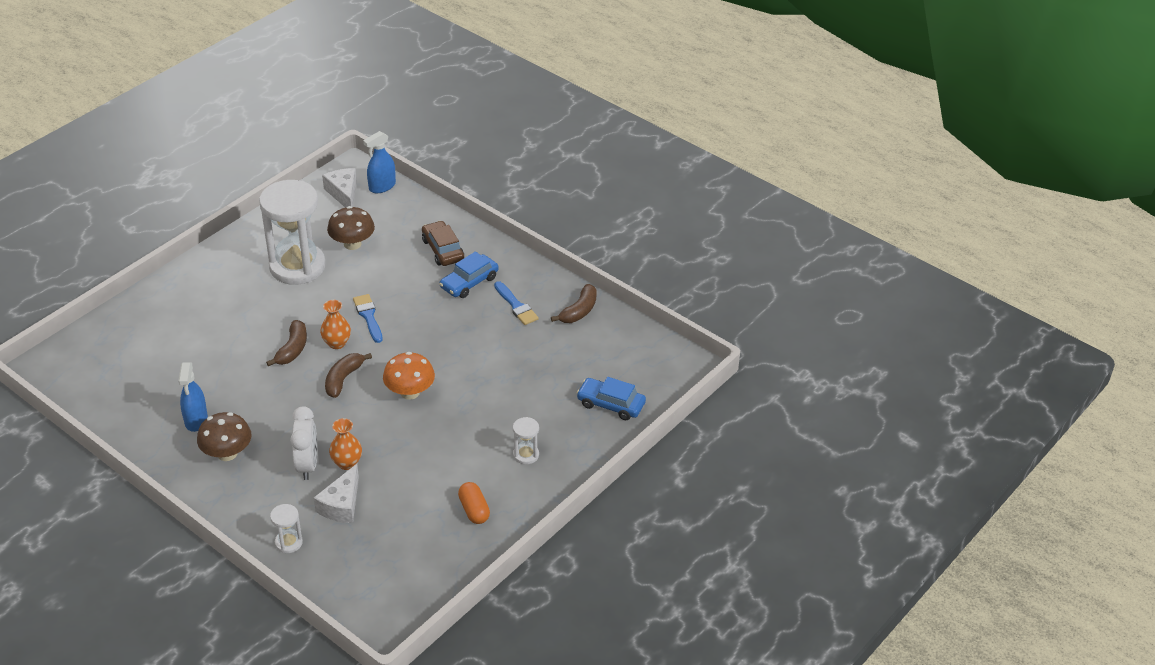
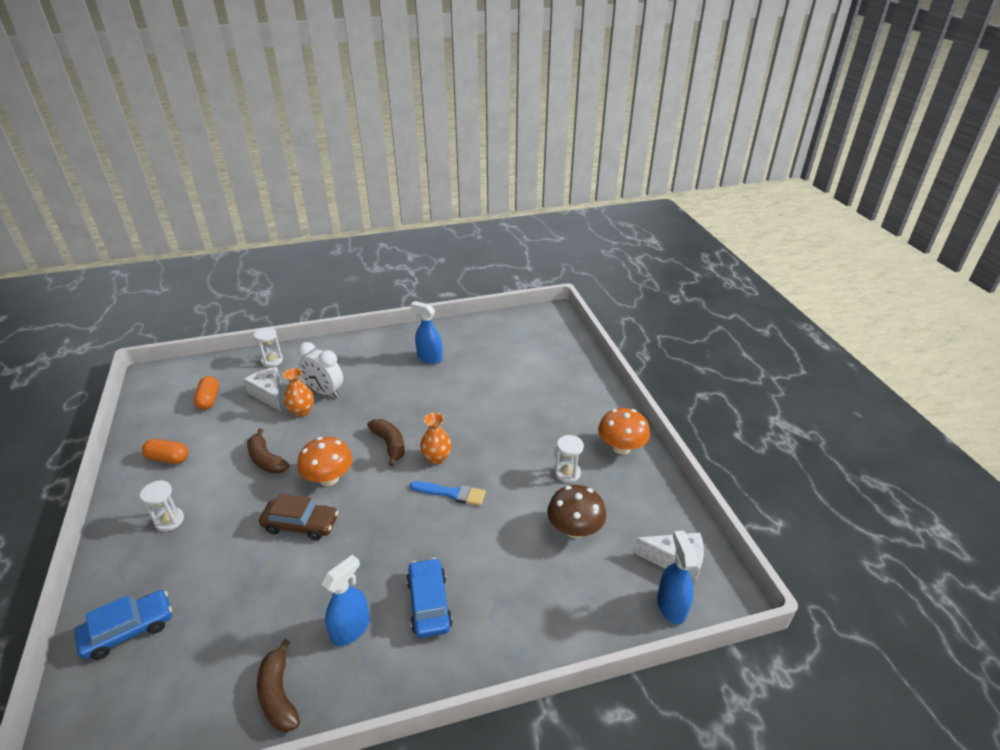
camera: 125 degrees right, 5 degrees down
(227, 453) = (381, 361): brown mushroom -> none
(244, 249) = (621, 447): none -> orange mushroom
(292, 349) = (456, 429): brown banana -> brown banana (266, 460)
(297, 266) = (567, 473): white hourglass -> white hourglass, size x0.42
(384, 545) = (209, 400): none -> orange capsule
(443, 250) = (505, 608): brown car -> brown car (301, 524)
(516, 306) = (351, 629): blue brush -> blue spray bottle

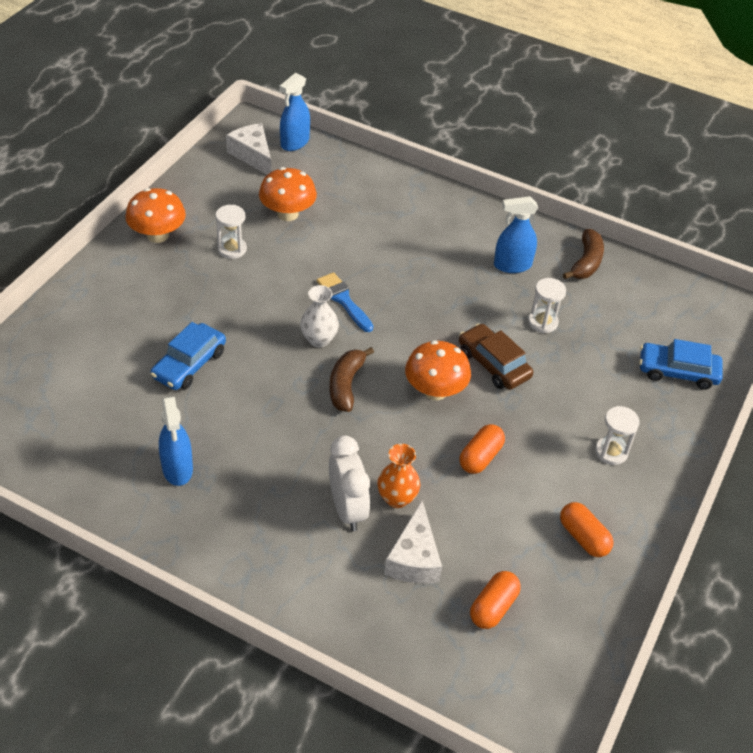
camera: 140 degrees left, 10 degrees up
(266, 460) = (480, 457): brown banana -> orange capsule
(272, 360) = (367, 626): white hourglass -> white hourglass (543, 322)
(429, 603) = (445, 244): blue car -> blue car (189, 364)
(437, 458) = (319, 339): orange vase -> white vase
(574, 529) = (287, 214): brown mushroom -> orange mushroom

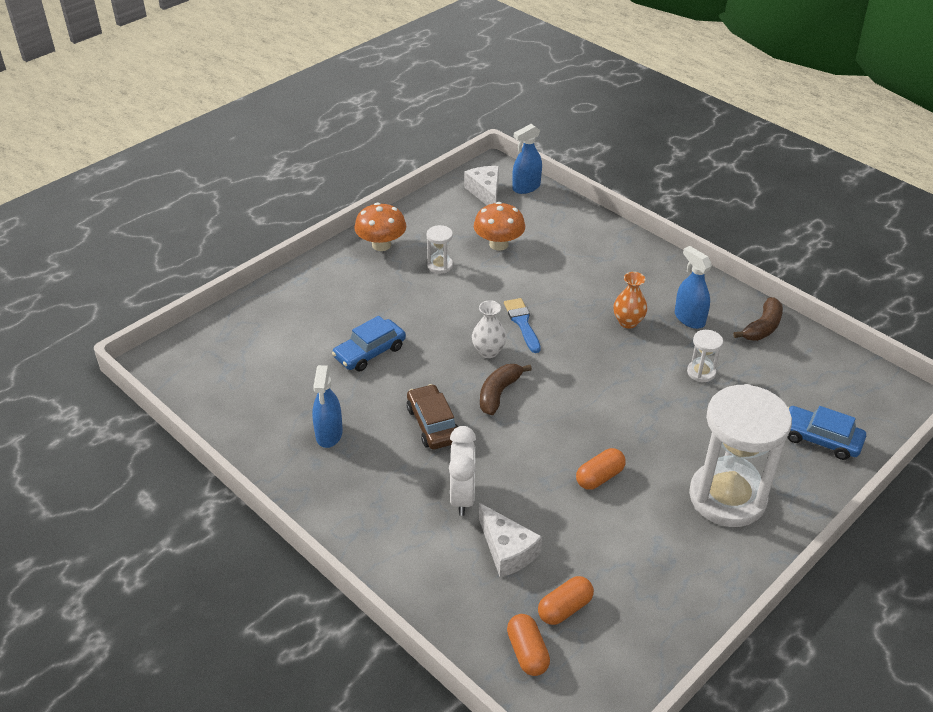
camera: 20 degrees right, 5 degrees down
(397, 498) = (510, 496): orange vase -> orange vase (628, 322)
(414, 558) = (507, 550): white cheese -> white cheese turned 60 degrees counterclockwise
(435, 391) = (578, 413): orange mushroom -> none
(493, 364) = (641, 400): brown car -> brown car (433, 424)
(512, 265) = (689, 318): blue spray bottle -> blue spray bottle turned 45 degrees clockwise
(583, 537) = (673, 567): orange capsule -> orange capsule (527, 652)
(611, 452) = (727, 497): white hourglass -> white hourglass, size x2.40

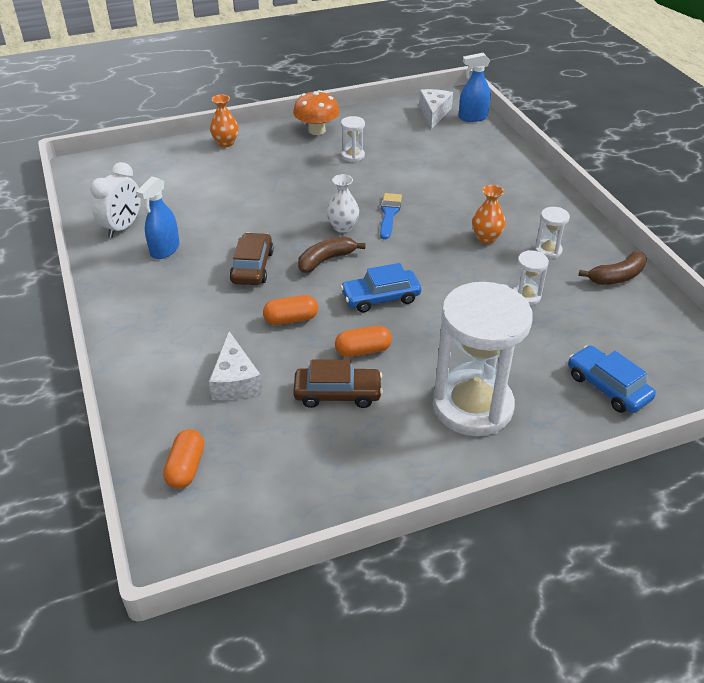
camera: 25 degrees right, 0 degrees up
(295, 287) = (226, 143): none -> orange vase
(369, 352) = (245, 201): blue car -> blue car (380, 297)
(462, 496) = (232, 327): white clock -> white clock (123, 227)
(498, 244) = (415, 152): orange mushroom -> none
(564, 608) = (247, 444): orange capsule -> orange capsule (291, 319)
(607, 528) = (337, 393): none -> brown car
(689, 318) = (547, 250): blue spray bottle -> white hourglass

